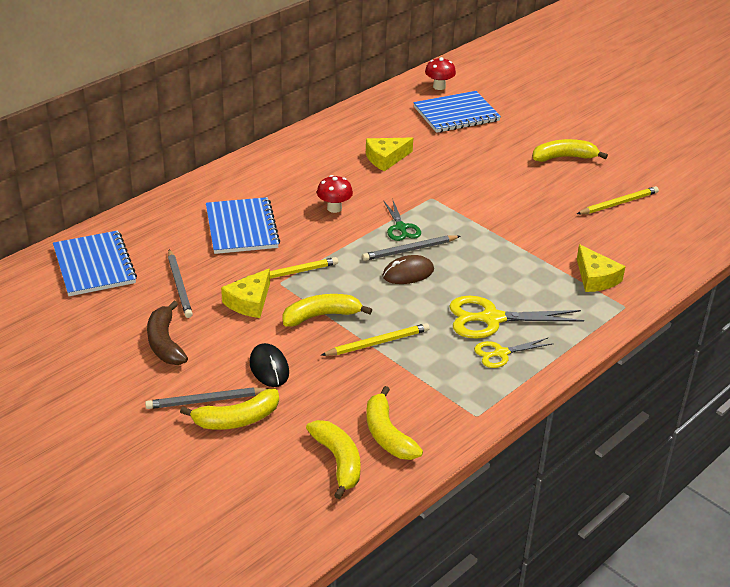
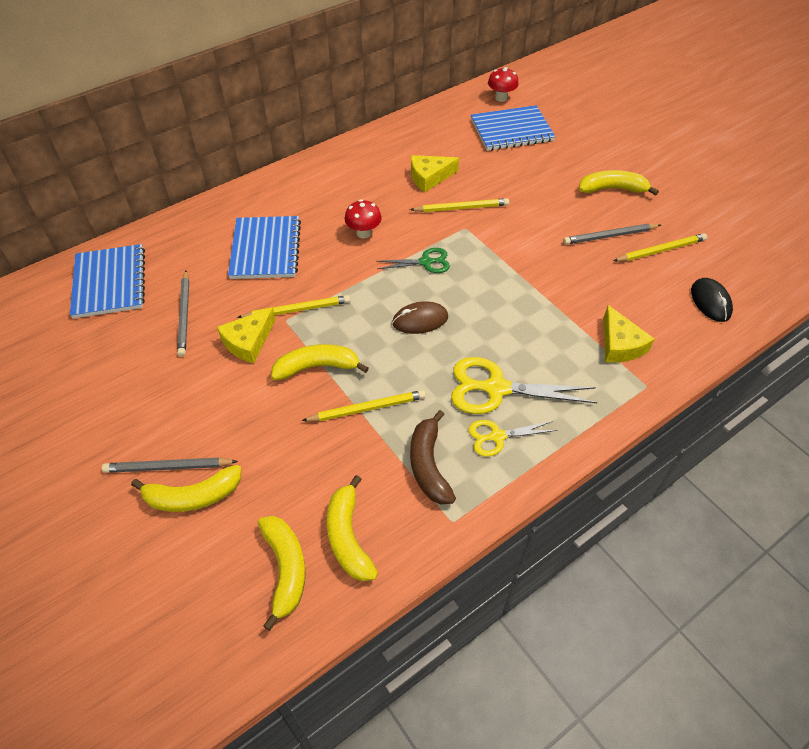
camera: 10 degrees right, 15 degrees up
(165, 343) = (149, 386): brown banana -> brown banana (428, 465)
(269, 368) = (245, 430): black mouse -> black mouse (710, 302)
(401, 227) = (426, 262): green scissors -> green scissors turned 90 degrees counterclockwise
(410, 250) = (428, 291): grey pencil -> grey pencil (610, 236)
(423, 181) = (461, 208): none -> yellow pencil

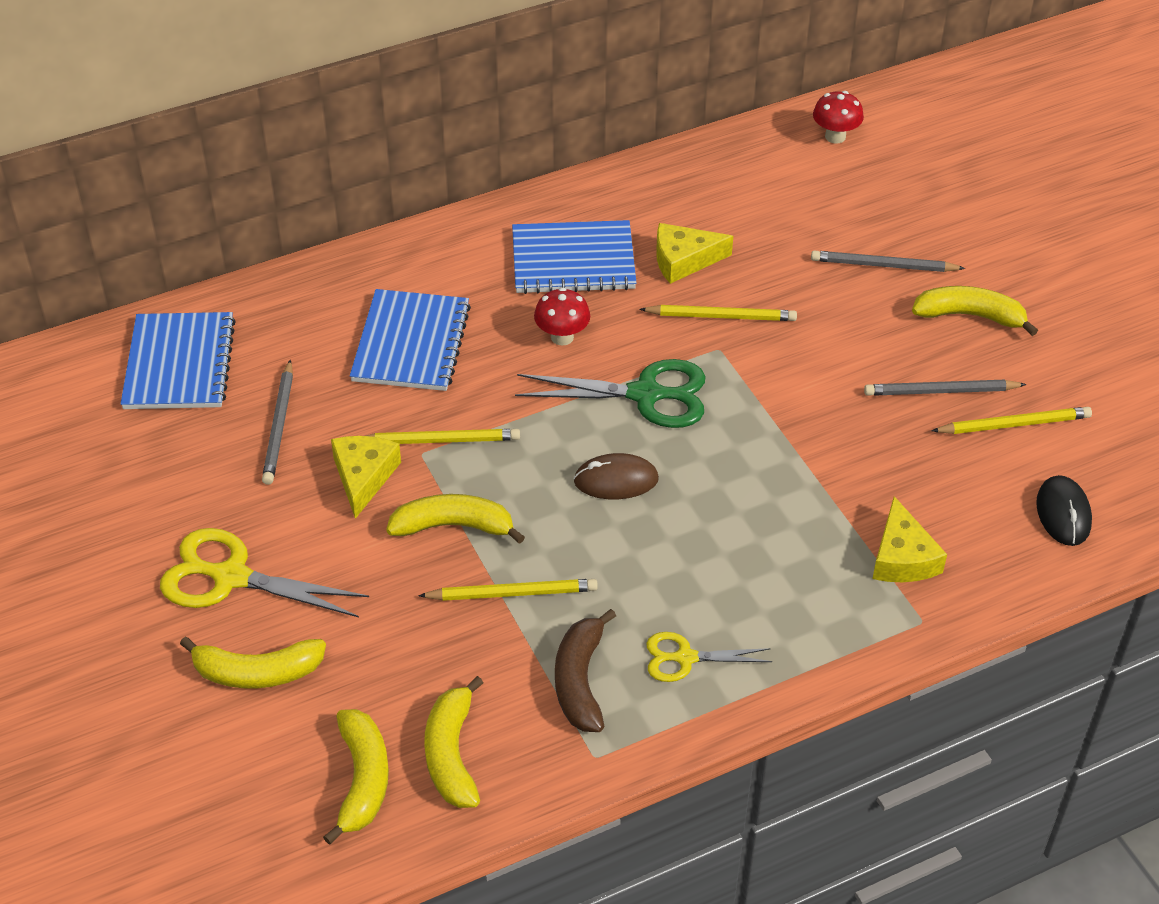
camera: 10 degrees right, 5 degrees down
(168, 467) = (229, 630): grey pencil -> grey pencil (883, 265)
(248, 342) = (363, 477): yellow cheese -> yellow cheese turned 135 degrees clockwise
(426, 262) = (645, 394): green scissors -> green scissors, size x1.71
(496, 388) = (702, 593): yellow scissors -> yellow scissors (231, 577)
(511, 130) = (836, 196): blue notebook -> blue notebook (573, 260)

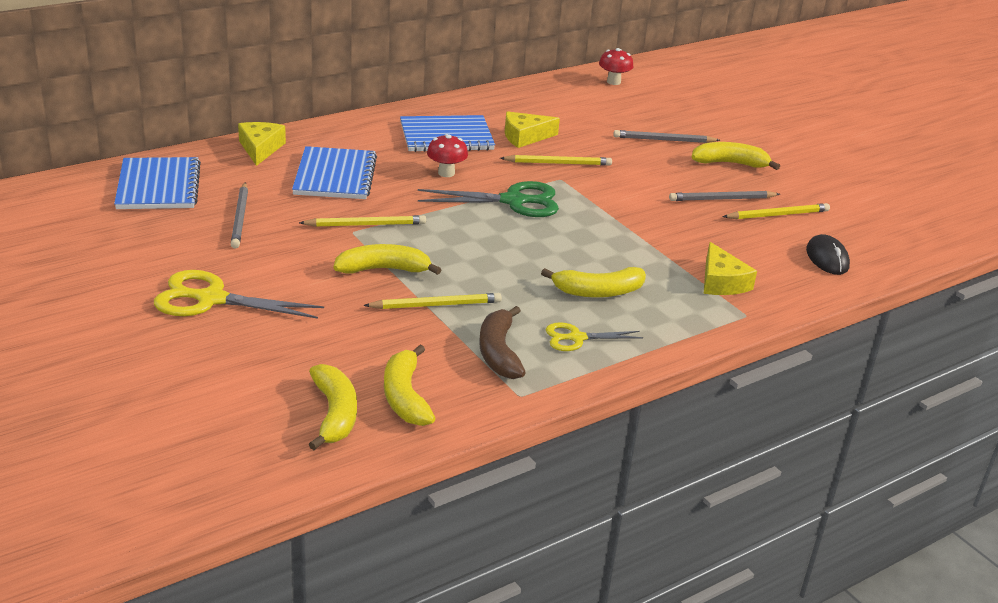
camera: 10 degrees left, 15 degrees down
(257, 672) = (238, 353): yellow banana -> yellow banana (598, 292)
(363, 477) = (309, 244): yellow cheese -> yellow cheese (260, 149)
(616, 480) = (502, 244): brown mouse -> none

